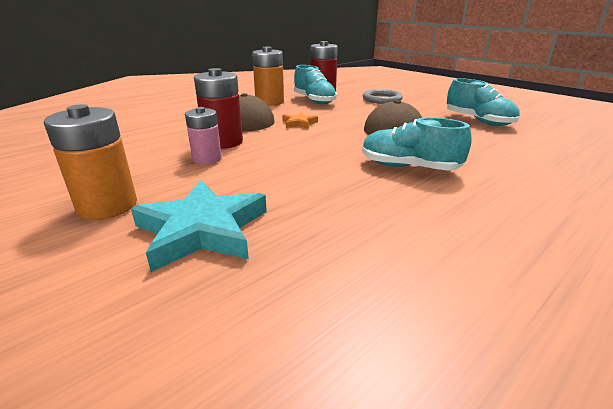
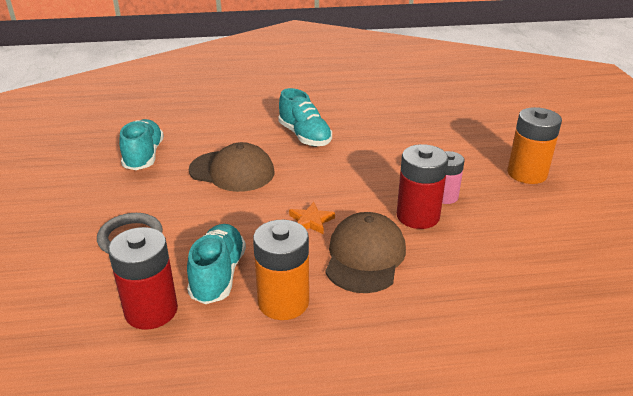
camera: 145 degrees left, 5 degrees up
(202, 230) = (470, 140): turquoise star -> none

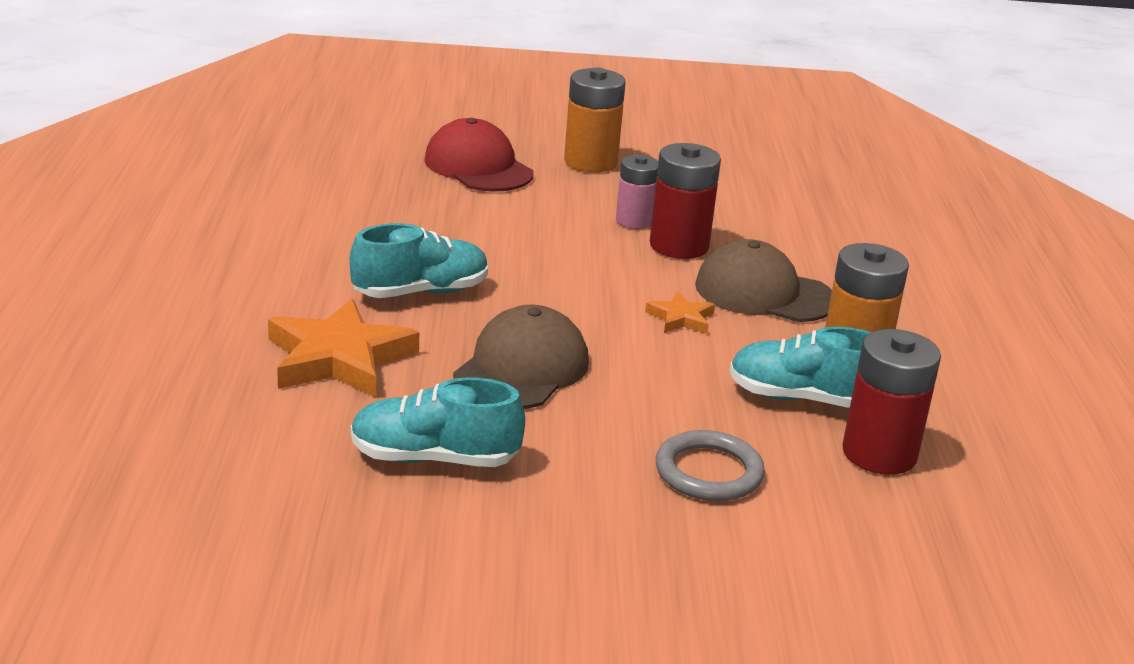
camera: 85 degrees left, 5 degrees down
(230, 125) = (339, 358): none -> orange star
(478, 136) = (478, 167): none -> red cap

